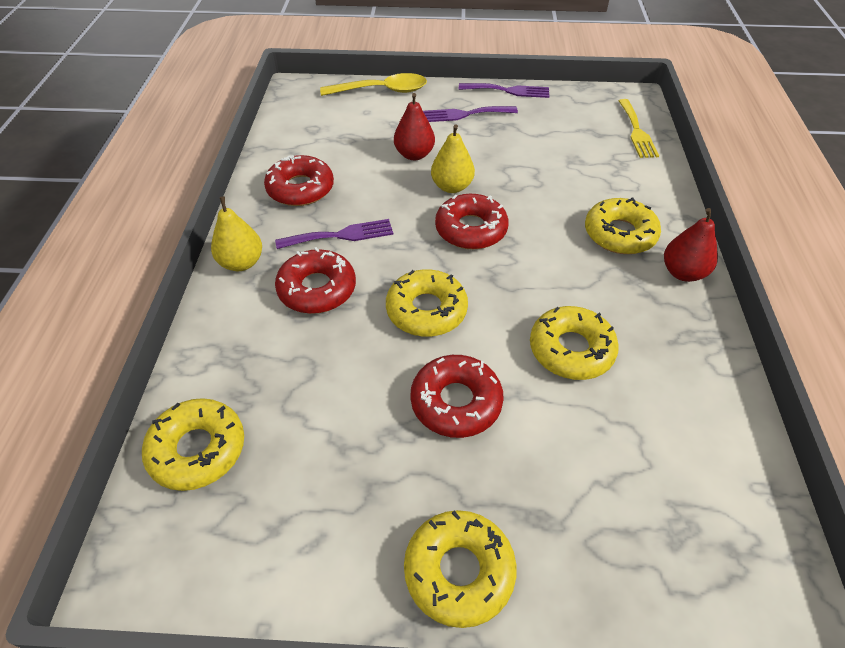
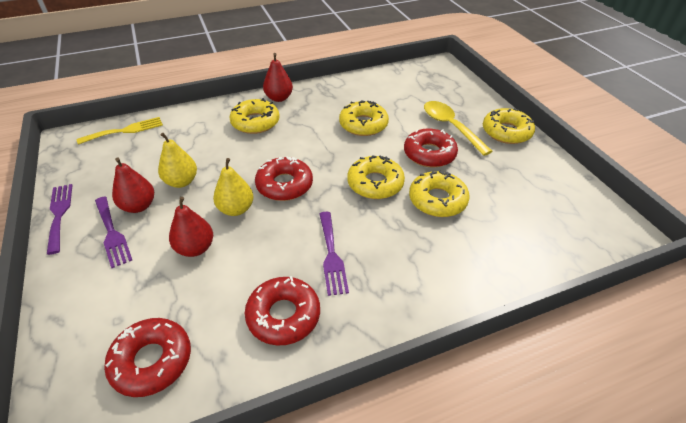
camera: 115 degrees left, 5 degrees down
(197, 449) = (553, 243): yellow donut -> yellow donut (437, 200)
(241, 263) = (404, 308): yellow pear -> yellow pear (181, 182)
(317, 289) = (396, 245): red donut -> red donut (152, 361)
(341, 235) = (331, 255): purple fork -> purple fork turned 150 degrees counterclockwise
(382, 91) = (63, 324): yellow spoon -> yellow spoon (450, 127)
(494, 130) = (139, 206): none -> red pear

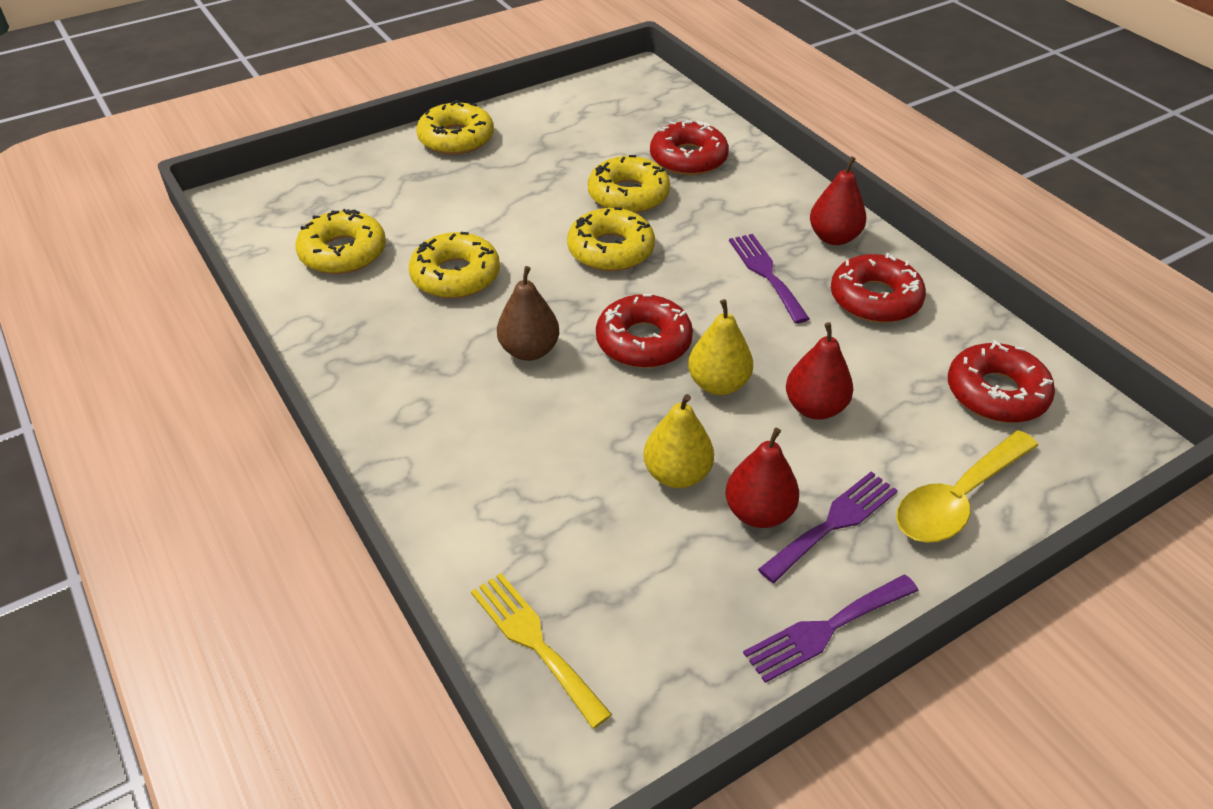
camera: 100 degrees left, 0 degrees up
(255, 122) = (467, 418): yellow donut -> yellow donut (343, 253)
(279, 98) = (370, 402): red pear -> red pear (834, 237)
(294, 143) = (529, 350): none -> brown pear
(331, 255) = (766, 274): purple fork -> purple fork turned 90 degrees counterclockwise
(429, 154) = (526, 204): red donut -> red donut (688, 158)
(450, 127) = (449, 186): yellow spoon -> yellow spoon (957, 499)

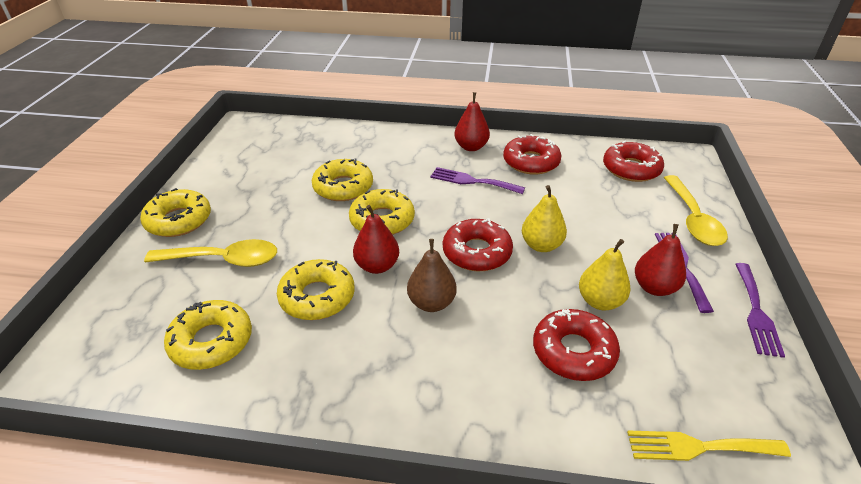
camera: 50 degrees left, 5 degrees down
(438, 195) = (223, 260): none -> yellow spoon
(688, 158) = (343, 151): red donut -> red donut (573, 351)
(815, 408) = (591, 224): red pear -> red pear (377, 266)

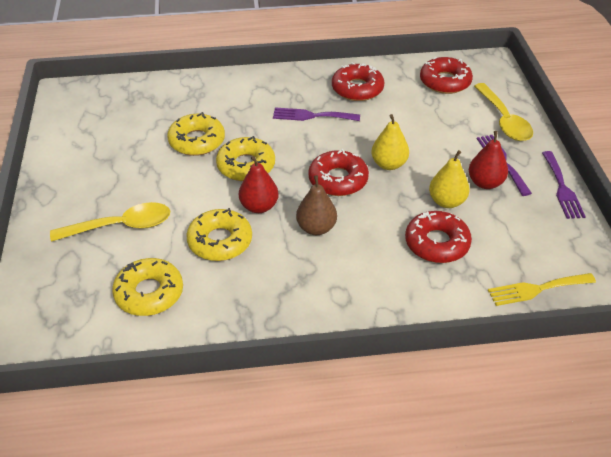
camera: 15 degrees left, 5 degrees up
(179, 220) = (58, 199): yellow donut -> none
(471, 147) = (299, 82): red pear -> none

